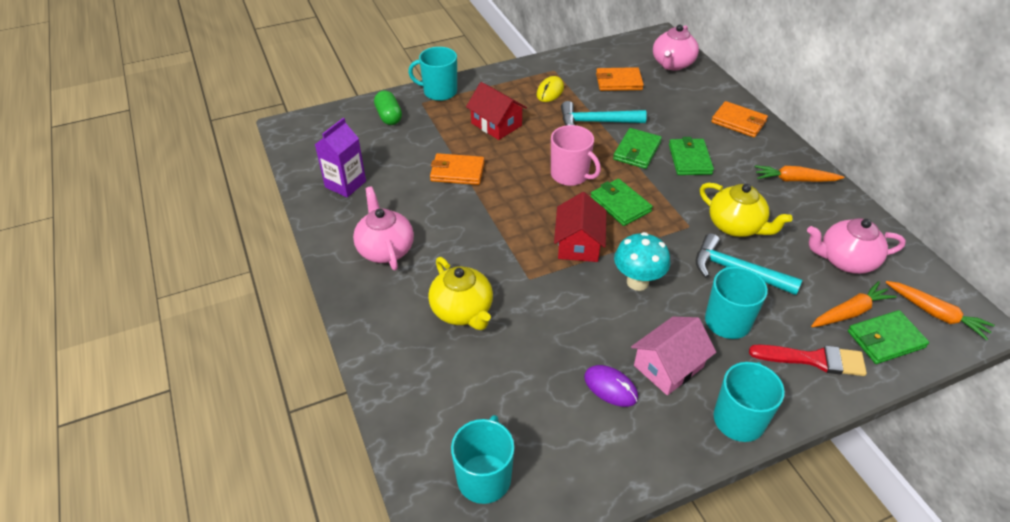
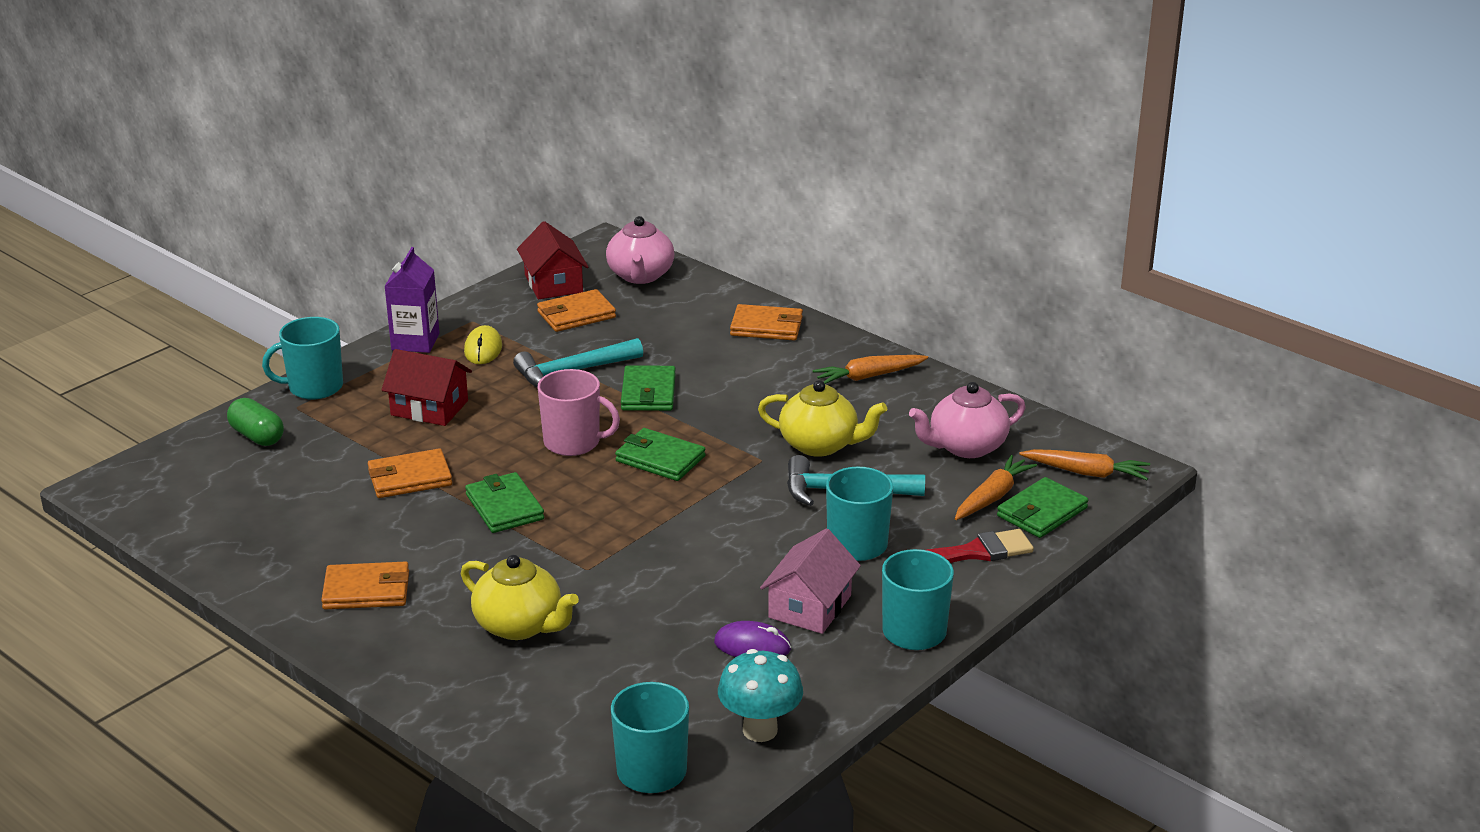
camera: 25 degrees left, 15 degrees down
(345, 184) = (251, 533): purple carton -> purple carton (415, 342)
(385, 249) = (366, 590): pink teapot -> orange wallet
(578, 244) = (630, 515): red house -> red house (553, 283)
(637, 282) = (728, 535): turquoise mushroom -> turquoise mushroom (760, 730)
(690, 159) = (724, 385): green wallet -> green wallet (504, 507)

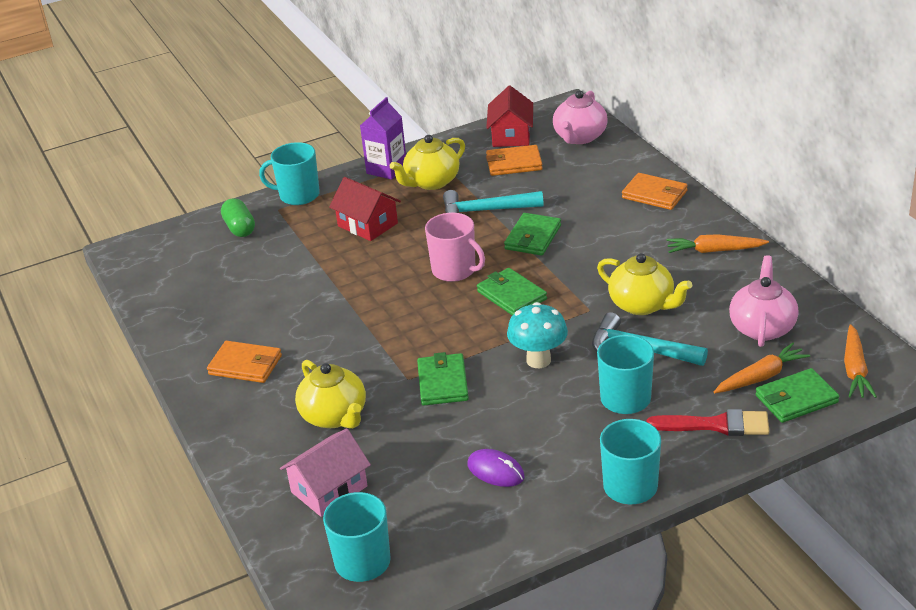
camera: 25 degrees right, 5 degrees up
(409, 478) = (323, 279): orange wallet -> none
(483, 349) = (431, 182): yellow mouse -> yellow teapot
(504, 507) = (376, 315): green wallet -> green wallet (443, 382)
(760, 730) = (462, 546): turquoise mushroom -> turquoise mushroom (538, 360)
(810, 606) = (558, 446): pink house -> pink house (329, 489)
(966, 447) = (762, 327): pink teapot -> pink teapot turned 105 degrees clockwise
(1086, 473) = (855, 369): orange carrot -> orange carrot turned 60 degrees clockwise

